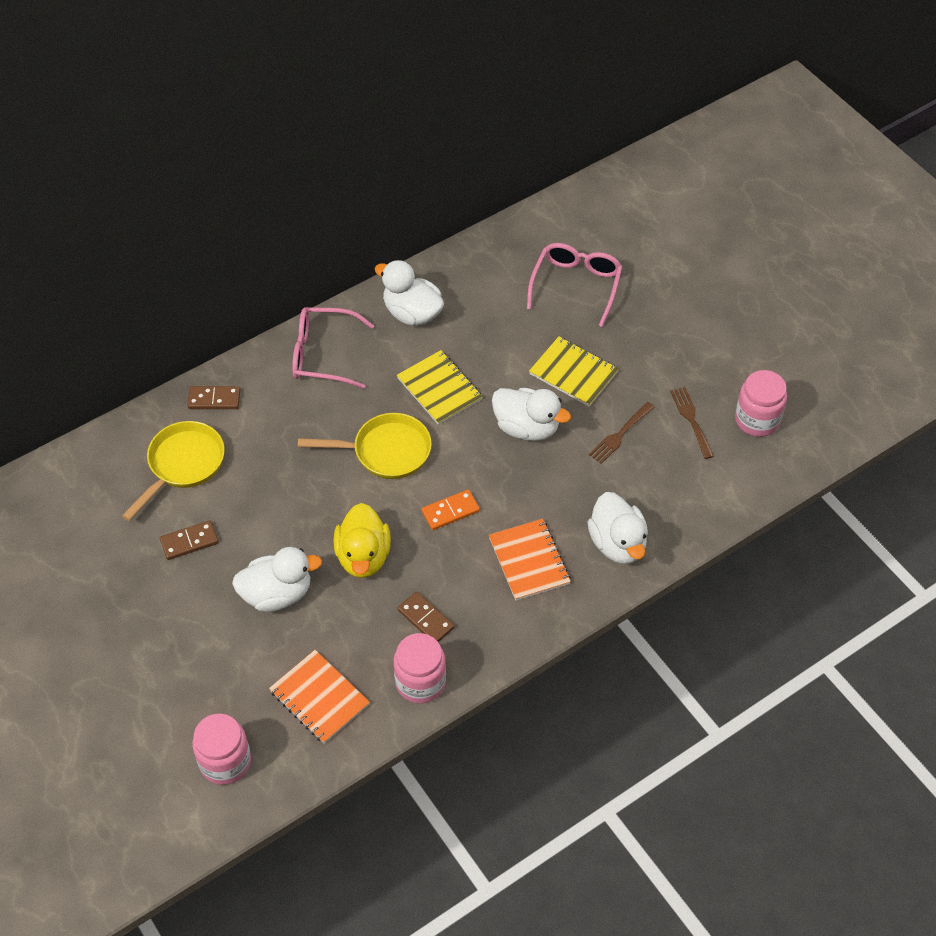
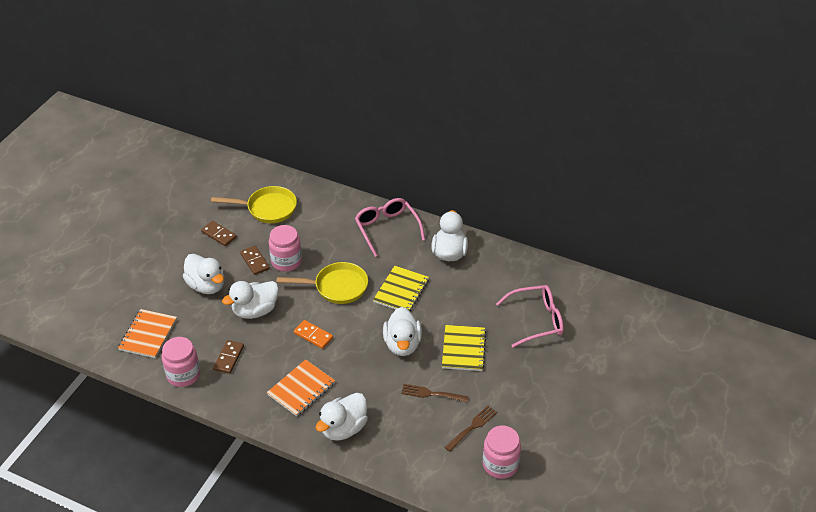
camera: 60 degrees right, 10 degrees down
(214, 399) = (321, 200): brown domino -> brown domino (255, 261)
(225, 762) = (86, 314): pink jar -> pink jar (286, 261)
(363, 556) = (255, 311): yellow duck -> white duck
(385, 451) = (336, 287): yellow pan -> yellow pan turned 60 degrees counterclockwise

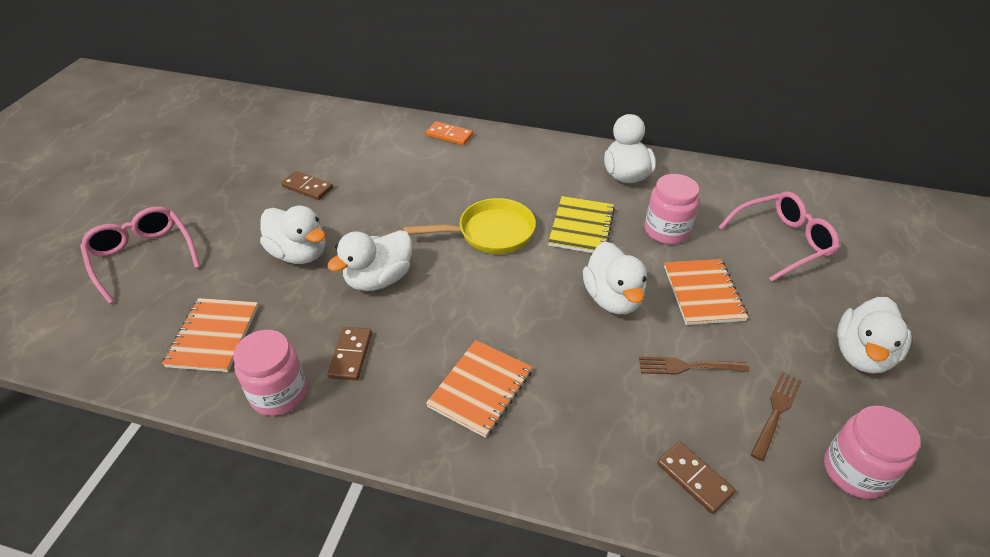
camera: 10 degrees left, 0 degrees up
(255, 261) = (365, 214): brown domino -> brown domino (694, 478)
(267, 208) = (369, 150): yellow pan -> none
(286, 261) = (409, 209): pink jar -> pink jar (666, 231)
(313, 335) = (476, 303): orange domino -> orange domino (449, 135)
(343, 428) = (571, 447): white duck -> white duck (862, 354)
(387, 229) = (533, 156): pink glasses -> pink glasses (142, 257)
(463, 349) = (703, 293): yellow notebook -> orange notebook

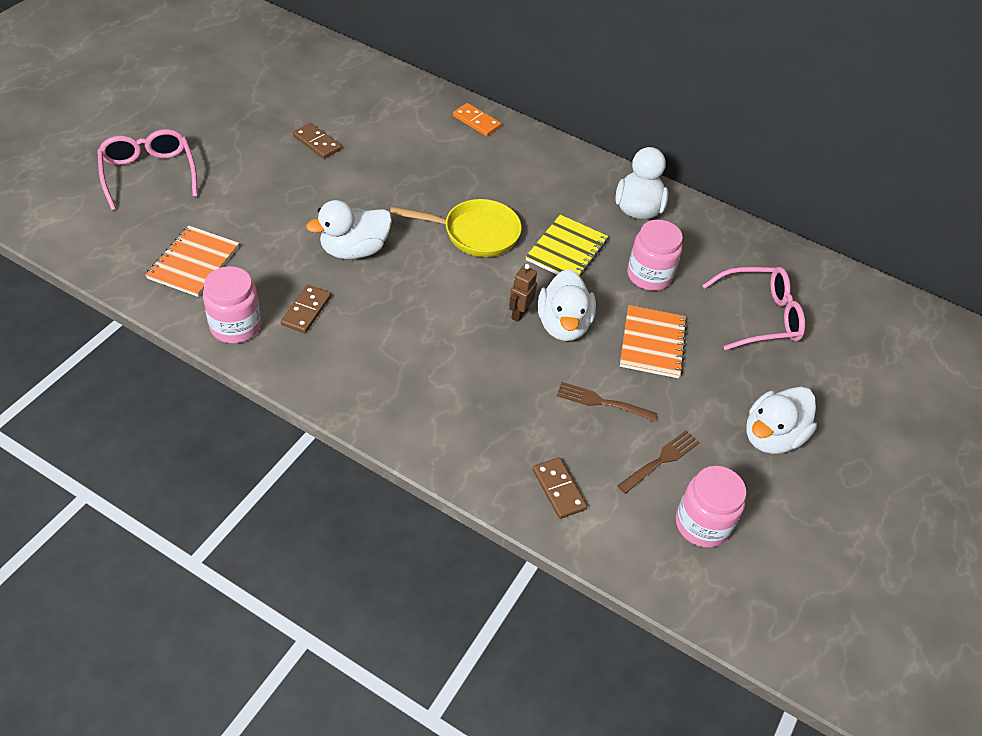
camera: 10 degrees right, 5 degrees up
(299, 253) = (289, 207): white duck -> none
(480, 389) = (408, 369): orange notebook -> none
(566, 299) = (519, 314): none -> brown robot

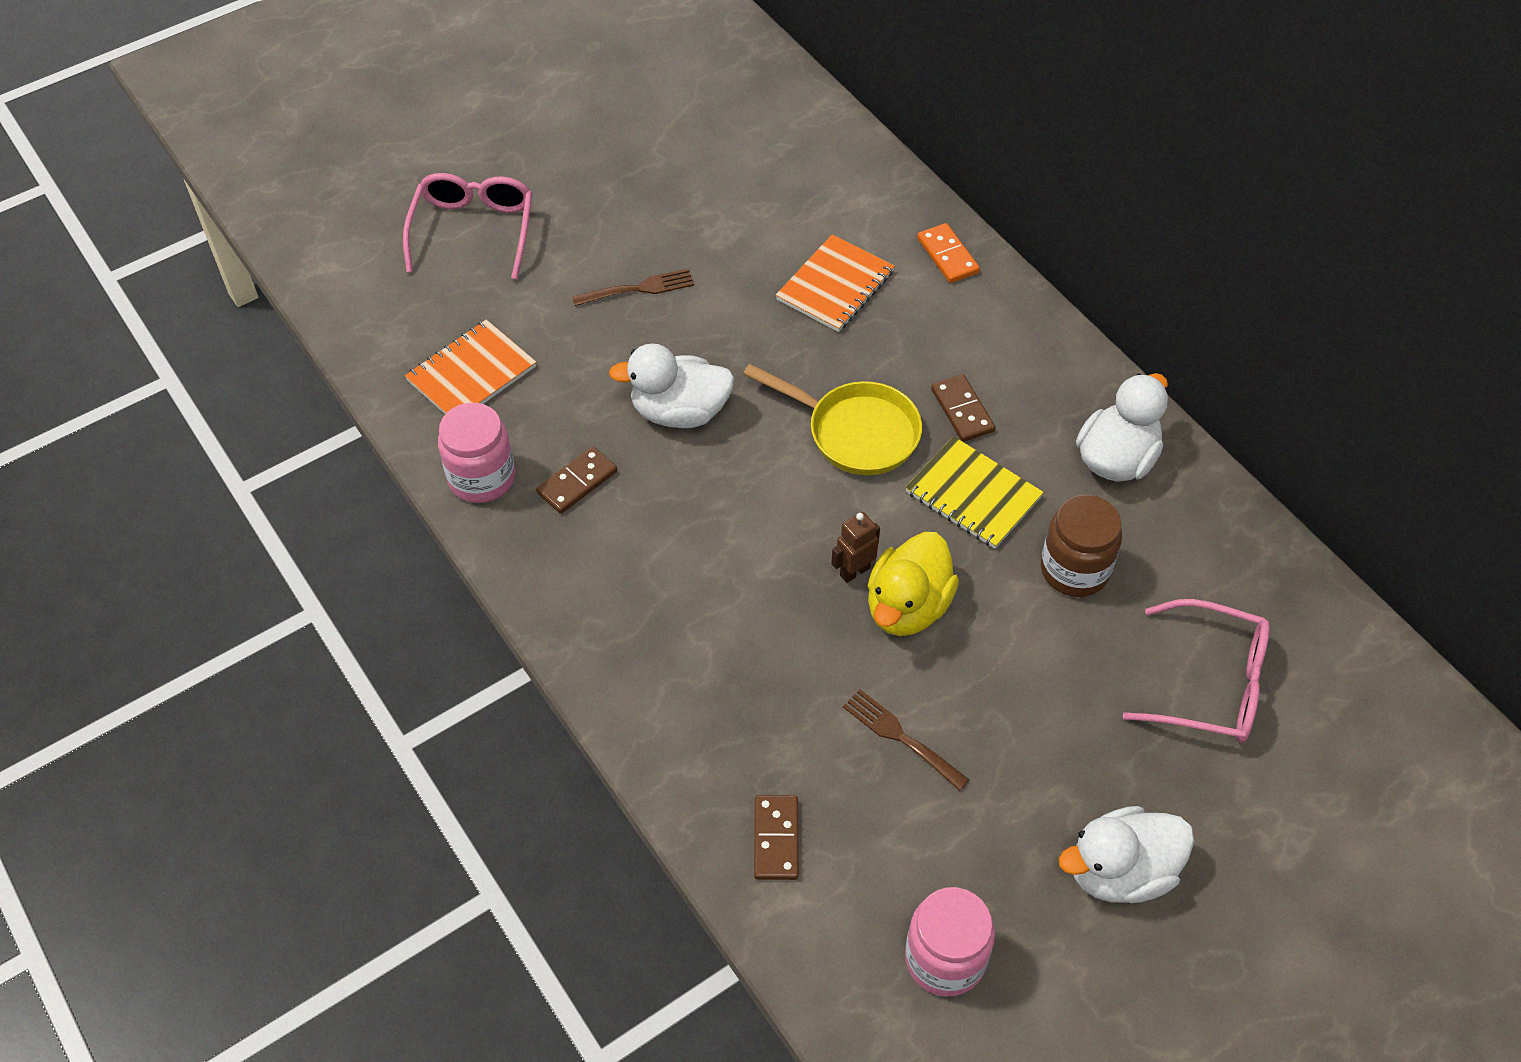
camera: 30 degrees right, 5 degrees up
(317, 143) = (707, 236): brown domino -> brown domino (962, 410)
(563, 325) = (907, 607): white duck -> yellow duck
(566, 250) = (973, 495): yellow notebook -> yellow notebook turned 75 degrees clockwise
(649, 276) = (1074, 569): pink jar -> brown jar
(652, 343) = (1021, 674): orange notebook -> orange notebook (835, 286)
(661, 460) = (938, 849): brown fork -> brown fork (638, 289)

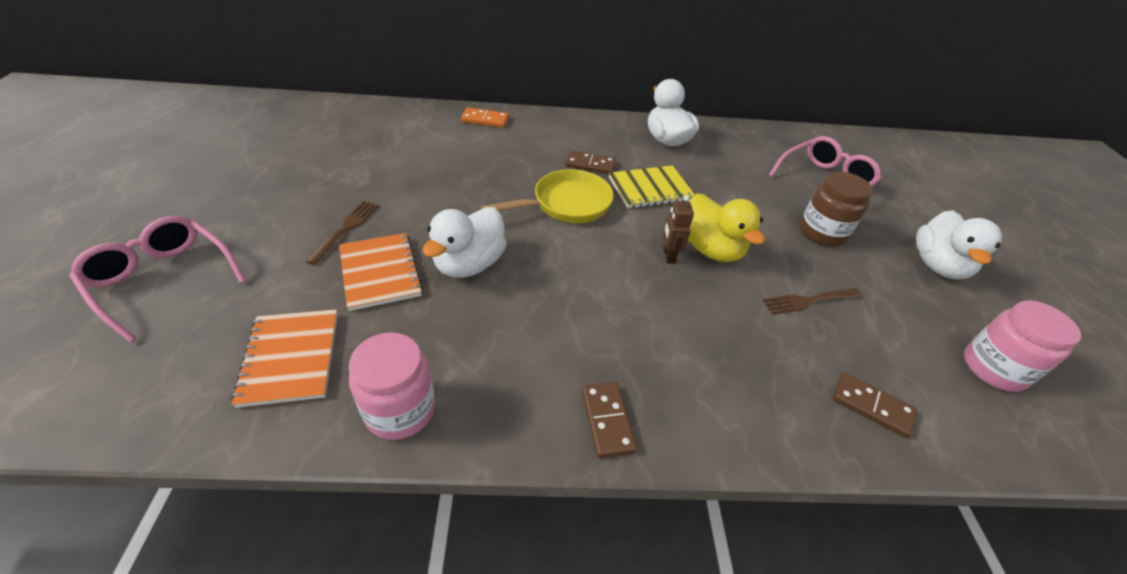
camera: 60 degrees left, 10 degrees down
(577, 482) = (470, 350): brown domino -> brown domino (607, 420)
(835, 286) = (455, 159): orange notebook -> orange notebook (380, 272)
(1074, 569) = (726, 183): brown jar -> brown jar (822, 232)

